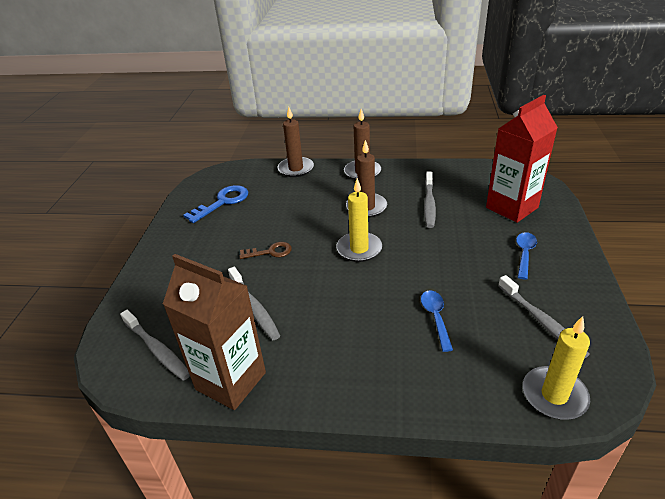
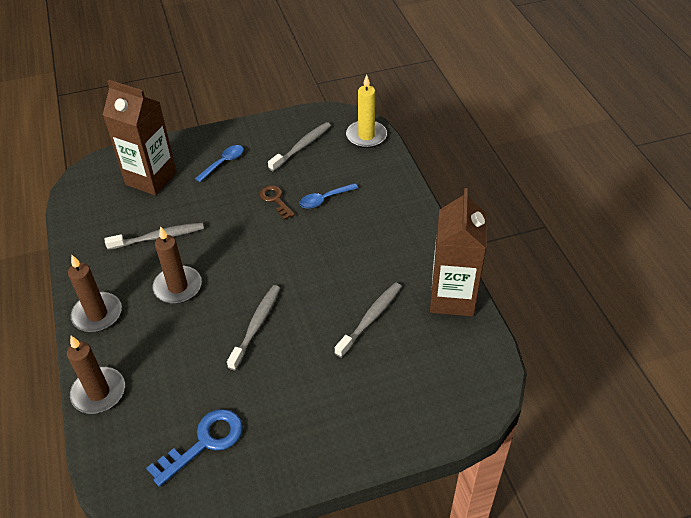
camera: 115 degrees left, 10 degrees up
(157, 349) = (454, 367): grey toothbrush -> grey toothbrush (256, 325)
(222, 202) = (204, 443): blue key -> blue key turned 120 degrees clockwise
(270, 252) = (287, 342): brown key -> brown key (275, 200)
(359, 249) = (255, 270): yellow candle -> none
(512, 208) = (151, 178): red carton -> brown carton
(524, 254) = (223, 163): blue spoon -> blue spoon turned 135 degrees clockwise

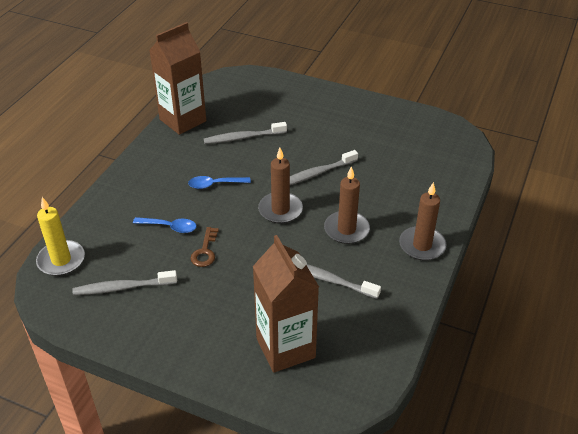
camera: 140 degrees left, 5 degrees down
(99, 392) = (451, 194): brown candle -> brown candle (280, 210)
(204, 443) = (403, 136): blue key -> none
(223, 163) = (205, 319): blue spoon -> blue spoon (215, 184)

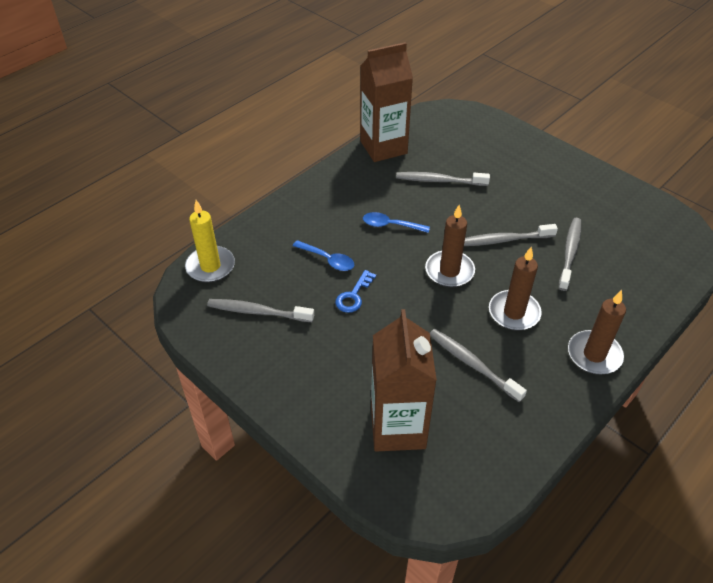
camera: 20 degrees right, 5 degrees up
(205, 251) = (353, 295): brown key -> blue key
(373, 171) = (570, 253): none -> grey toothbrush

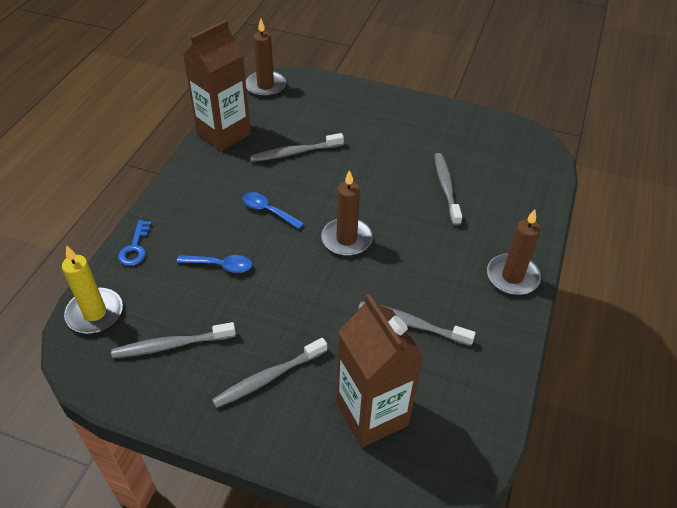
camera: 25 degrees left, 0 degrees up
(353, 295) = (264, 294): blue key -> blue key (135, 247)
(390, 225) = (268, 211): blue spoon -> blue spoon turned 45 degrees clockwise
(503, 240) = (382, 193): grey toothbrush -> grey toothbrush (268, 378)
(514, 312) = (424, 260): brown candle -> brown candle (265, 86)

